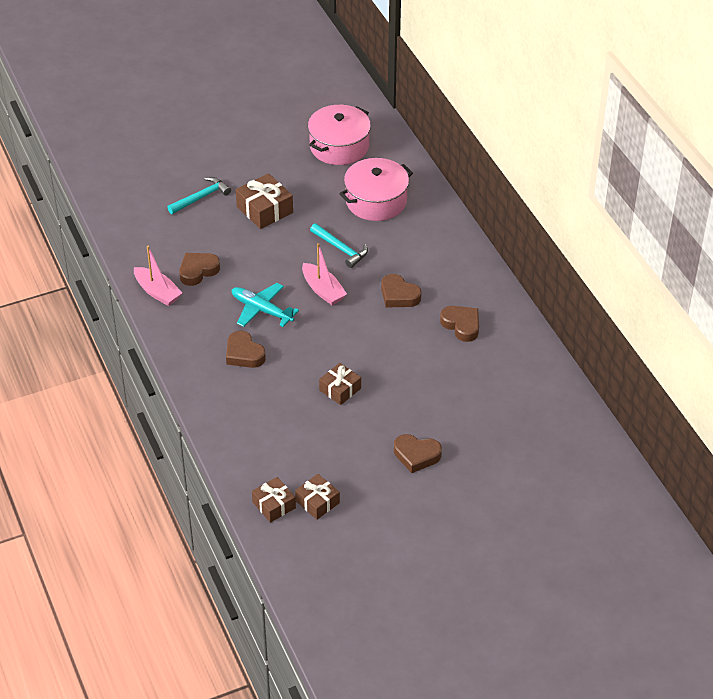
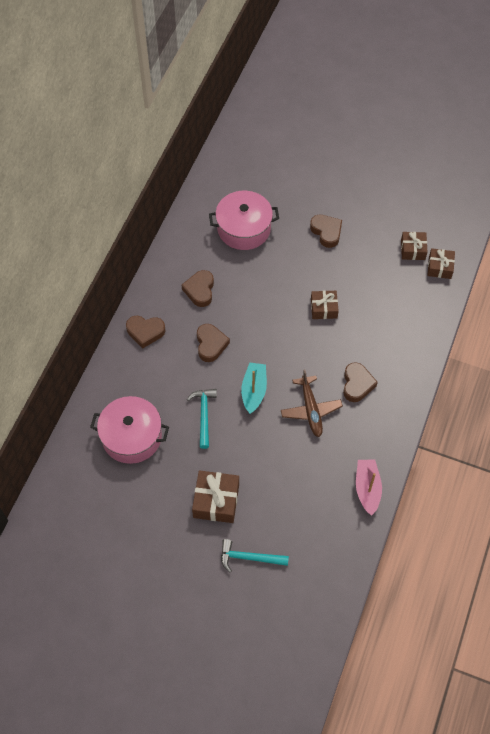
camera: 135 degrees left, 15 degrees up
(198, 271) = (321, 483): brown heart -> brown heart (145, 332)
(262, 310) = (310, 409): turquoise plane -> brown plane
(323, 290) = (254, 391): pink boat -> turquoise boat
(339, 146) = (94, 516): pink pot -> pink pot (244, 229)

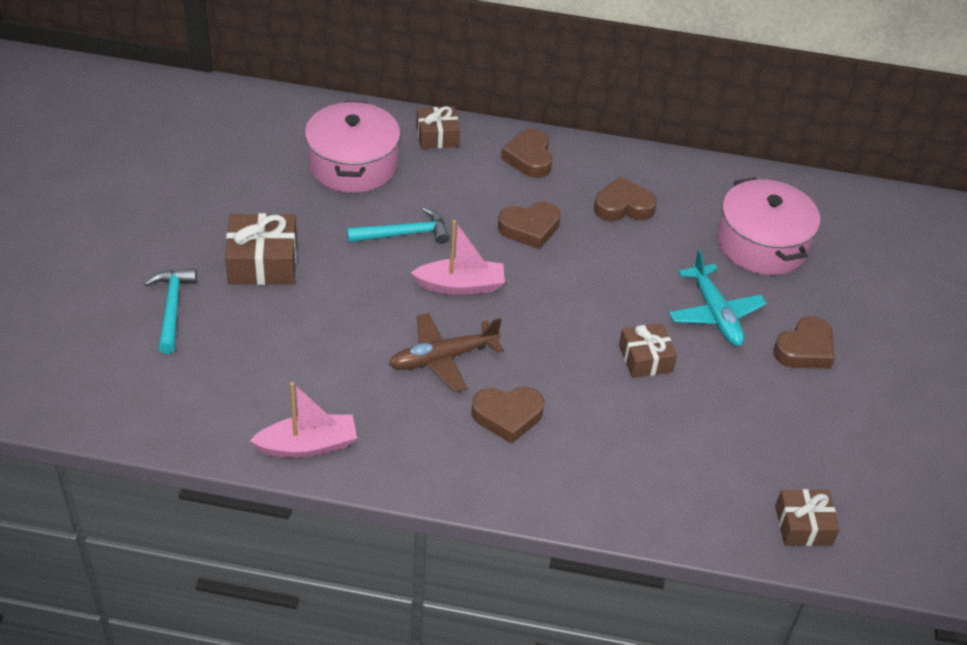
camera: 75 degrees right, 15 degrees down
(254, 391) = (460, 285): turquoise boat -> pink boat
(295, 266) = (715, 313): none -> turquoise plane
(413, 249) = (825, 479): brown gift -> brown gift (437, 136)

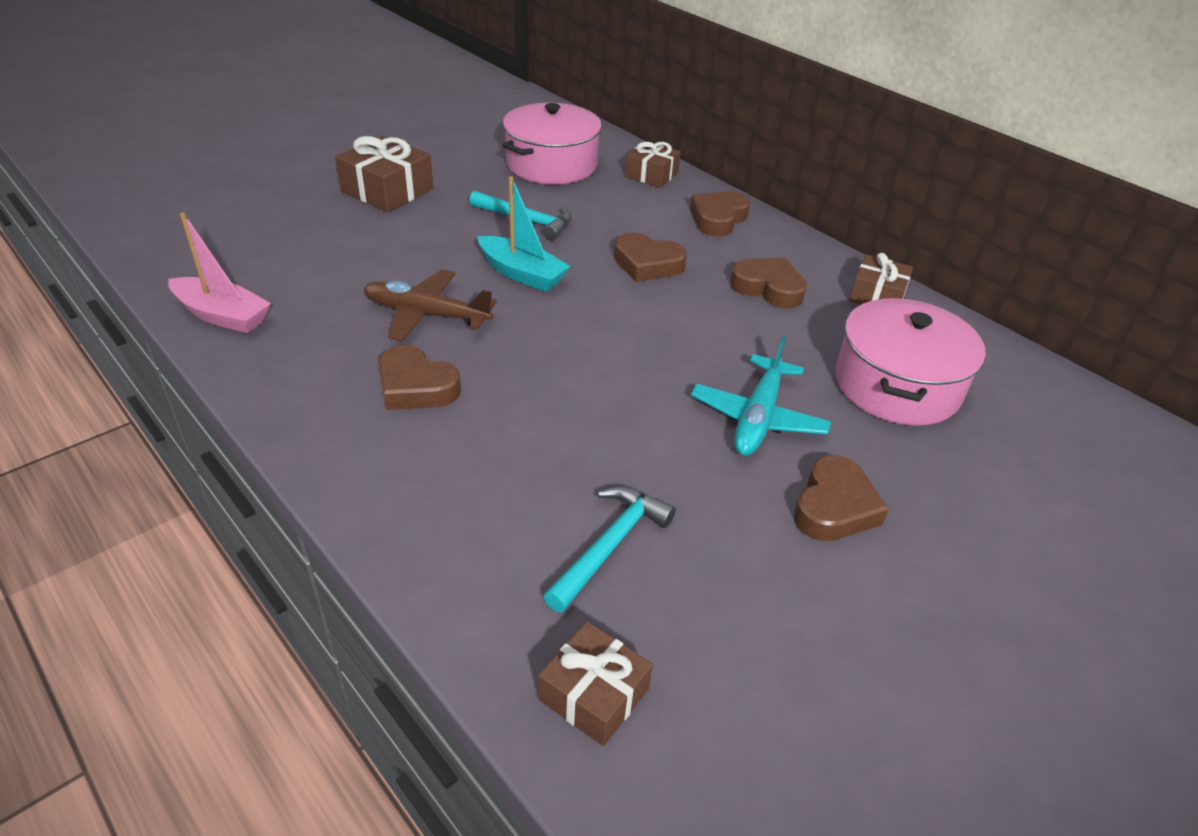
camera: 40 degrees right, 5 degrees down
(172, 308) = (279, 187): turquoise hammer -> turquoise hammer (609, 545)
(460, 285) = (522, 274): pink boat -> turquoise boat
(645, 358) = (623, 415): brown gift -> brown gift (877, 295)
(805, 349) = (834, 507): brown heart -> brown heart turned 60 degrees counterclockwise

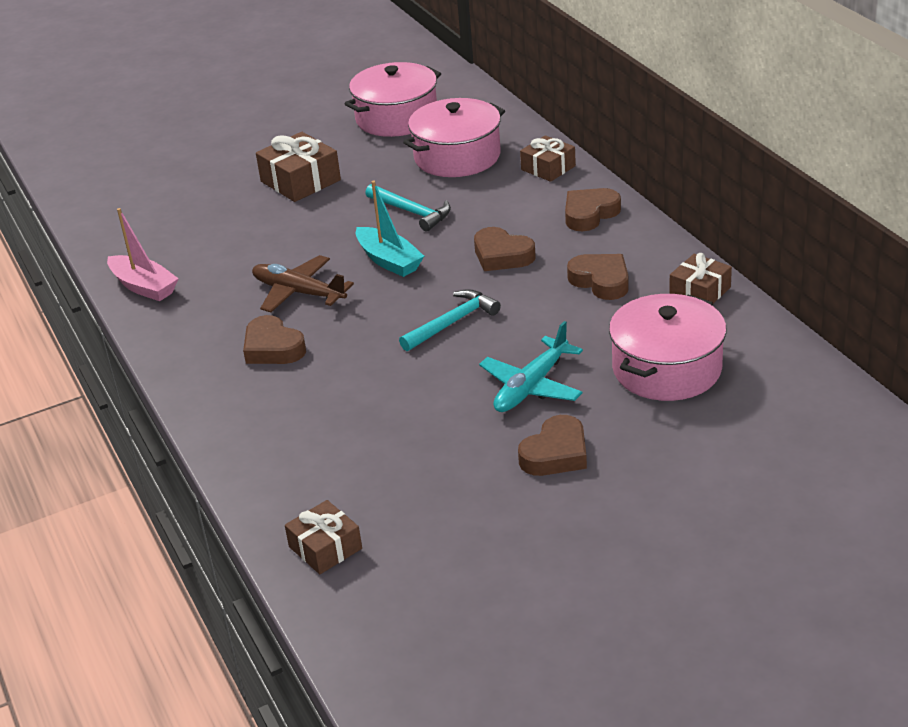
camera: 20 degrees right, 5 degrees down
(471, 128) = (396, 118): none -> pink pot
(609, 545) = (373, 465): turquoise hammer -> turquoise hammer (452, 322)

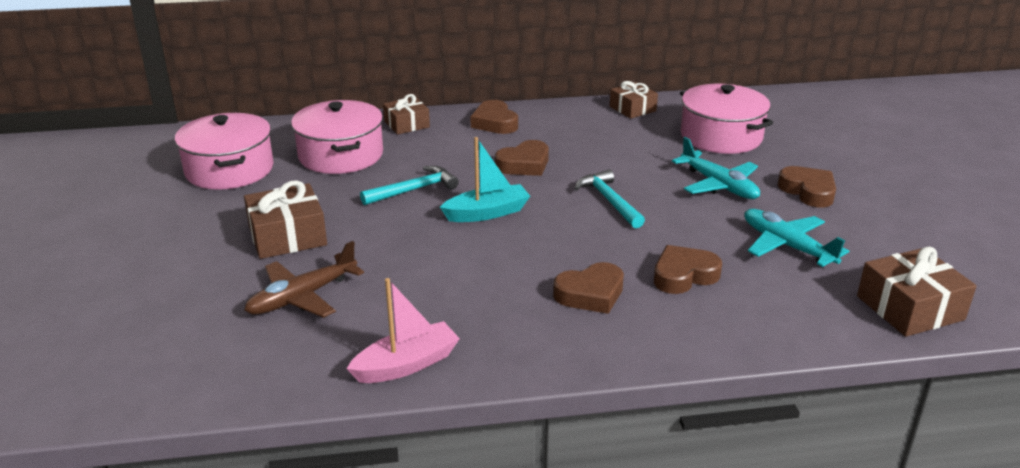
camera: 75 degrees left, 5 degrees down
(299, 292) = (503, 266): brown plane -> brown plane (303, 297)
(325, 548) = (910, 308): brown gift -> brown gift, size x1.52
(415, 452) = (787, 246): none -> turquoise plane
(601, 281) = (593, 136): brown heart -> brown heart (683, 275)

